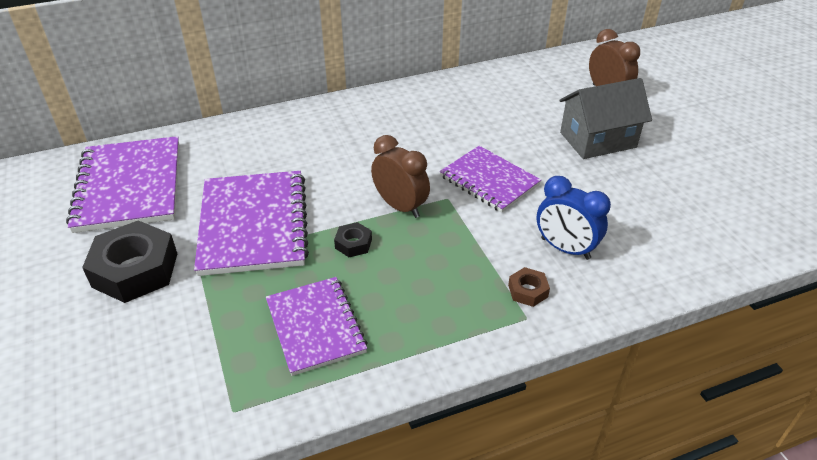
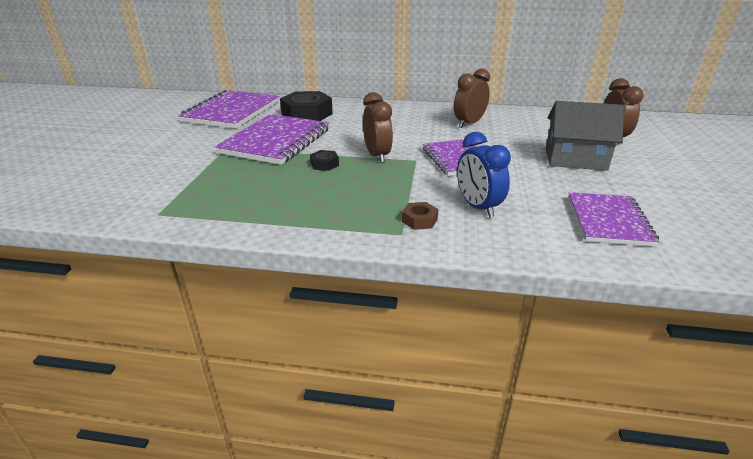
camera: 30 degrees right, 10 degrees down
(135, 270) = (190, 143): black nut -> black nut (307, 114)
(316, 326) = (253, 193): purple notebook -> purple notebook (608, 221)
(453, 114) = (469, 123): none -> brown clock

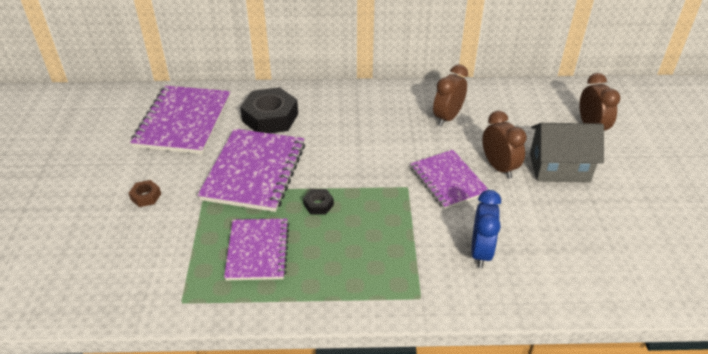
camera: 10 degrees left, 10 degrees up
(377, 156) = (367, 184): brown clock -> brown clock (499, 167)
(419, 220) = (432, 277): brown nut -> brown nut (146, 196)
(478, 207) = (481, 252): blue clock -> blue clock turned 135 degrees counterclockwise
(608, 221) = (596, 256): purple notebook -> purple notebook (258, 251)

